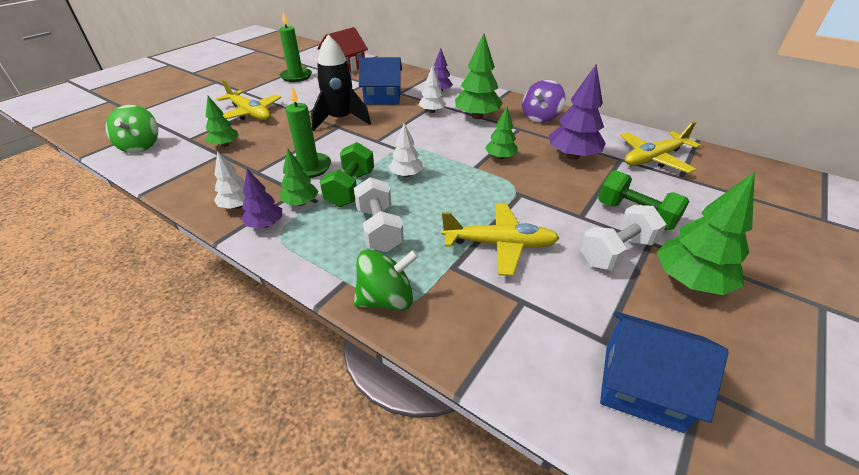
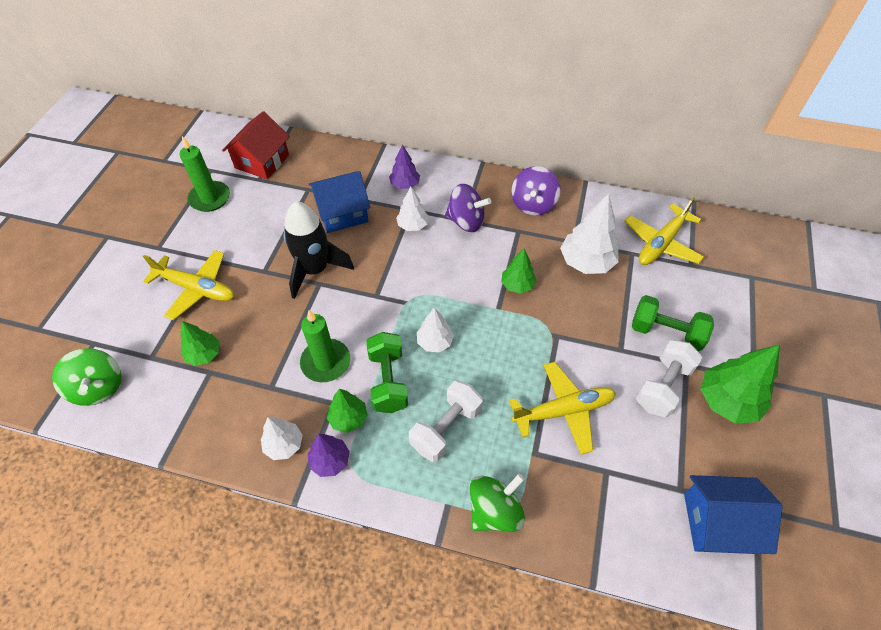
camera: 20 degrees left, 15 degrees up
(379, 229) = (446, 428): white dumbbell -> white dumbbell turned 75 degrees clockwise
(477, 116) = (466, 221): green tree -> purple spinning top
(572, 156) = (586, 262): purple tree -> white tree

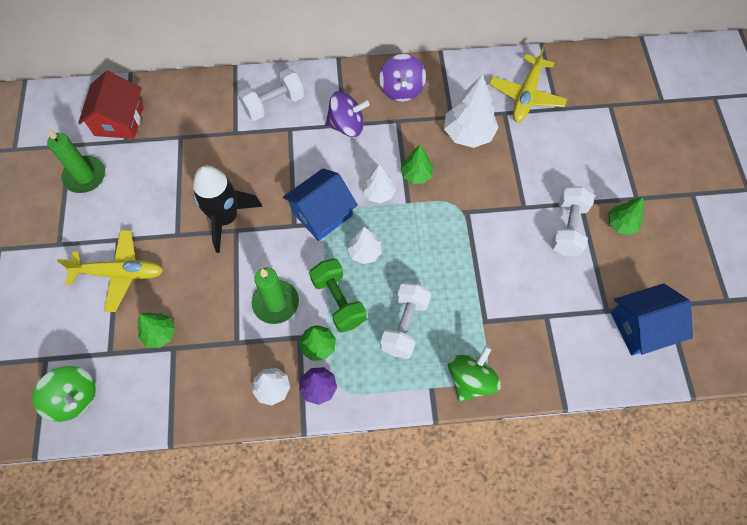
camera: 20 degrees left, 10 degrees up
(342, 213) = (226, 152): blue house -> blue house (322, 213)
(405, 185) = (274, 104): purple tree -> white dumbbell
(413, 225) = (299, 145): white tree -> white tree (379, 193)
(563, 411) = (495, 277): yellow plane -> none
(666, 332) = (555, 179): green dumbbell -> none
(727, 401) = (621, 224): green tree -> green tree, size x0.59

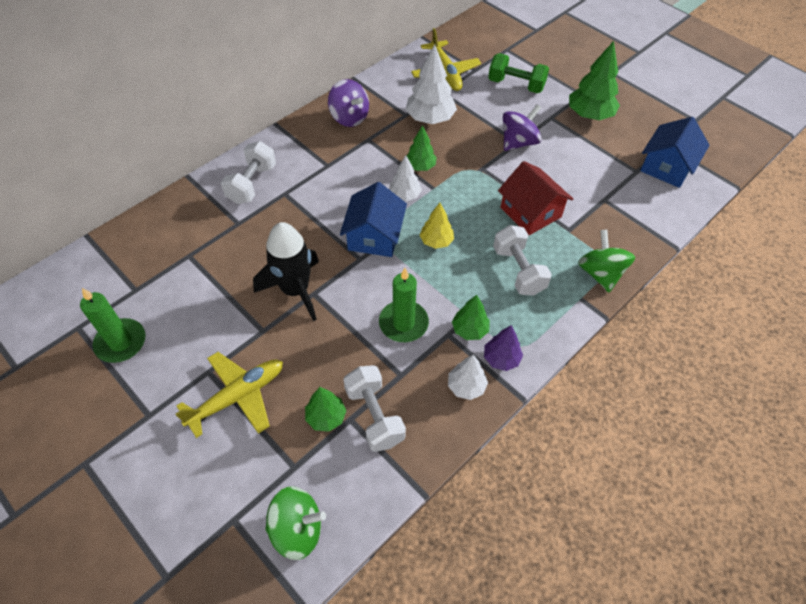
camera: 40 degrees left, 10 degrees down
(119, 120) = (112, 277): red house -> red house (530, 212)
(338, 301) = (452, 288): green dumbbell -> green dumbbell (516, 85)
(347, 125) = (330, 165): purple spinning top -> purple spinning top (518, 142)
(364, 252) = (436, 241): white tree -> yellow tree
(568, 228) = (560, 138): white dumbbell -> white dumbbell (374, 416)
(621, 224) = (589, 115): green tree -> green tree, size x1.69

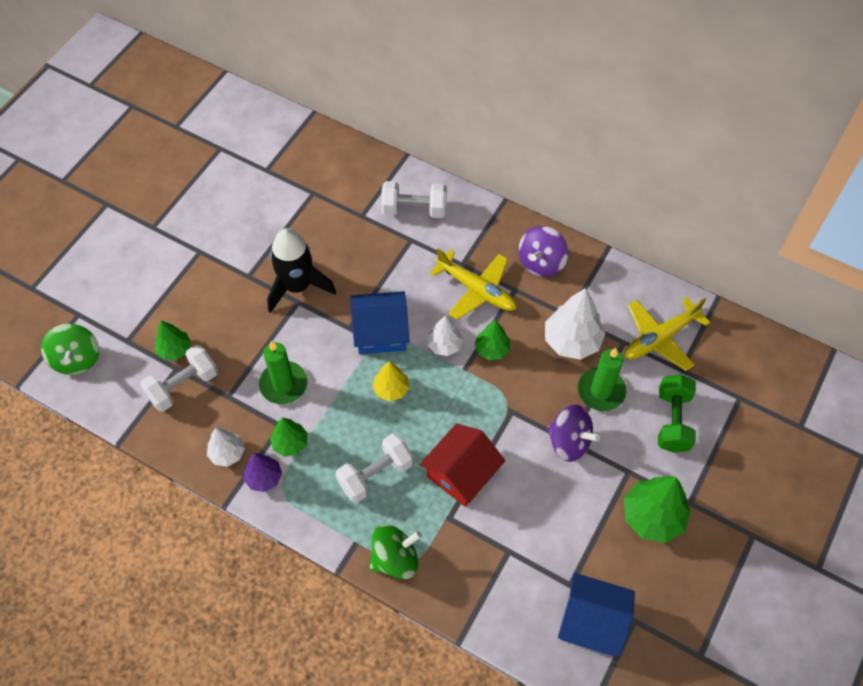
camera: 75 degrees right, 5 degrees up
(121, 342) = (213, 182): green candle -> green candle (601, 391)
(237, 397) = (181, 280): yellow plane -> yellow plane (476, 290)

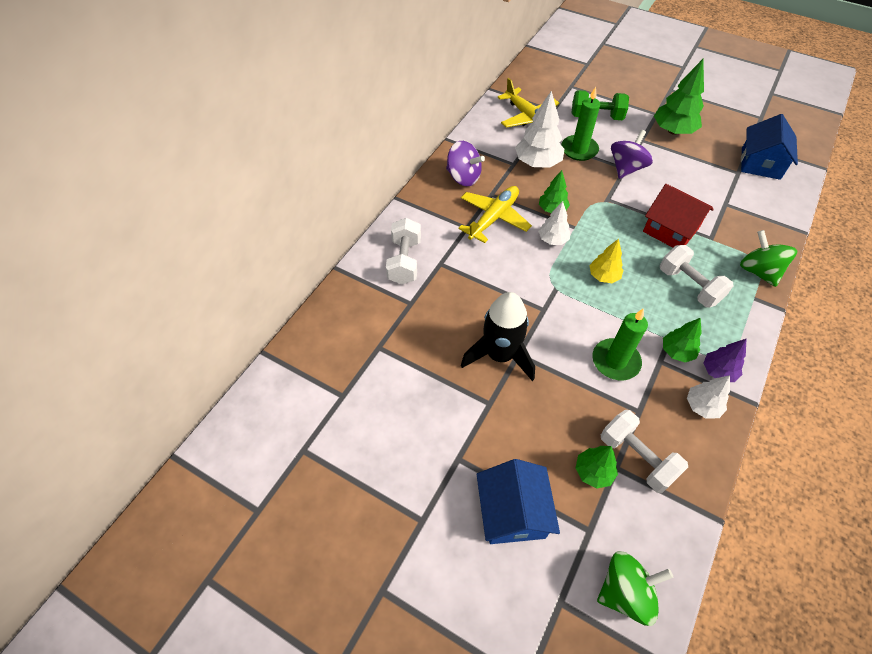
camera: 90 degrees left, 5 degrees down
(381, 332) = (545, 285): blue house -> blue house (513, 512)

